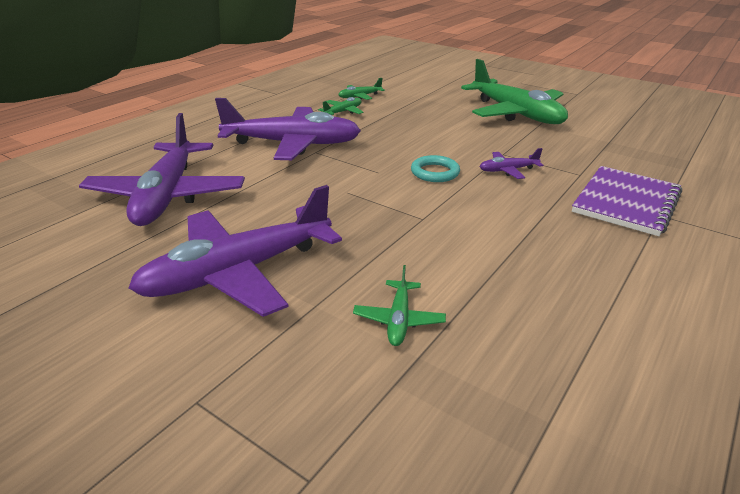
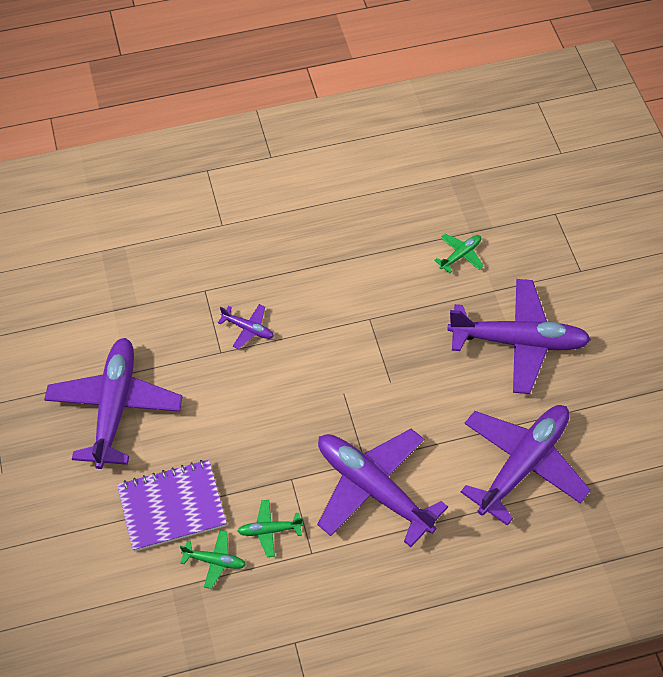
camera: 140 degrees left, 25 degrees up
(435, 172) = (303, 363): turquoise ring -> none
(516, 113) = (115, 407): green plane -> purple plane
(626, 202) = (224, 246): purple notebook -> purple notebook (172, 506)

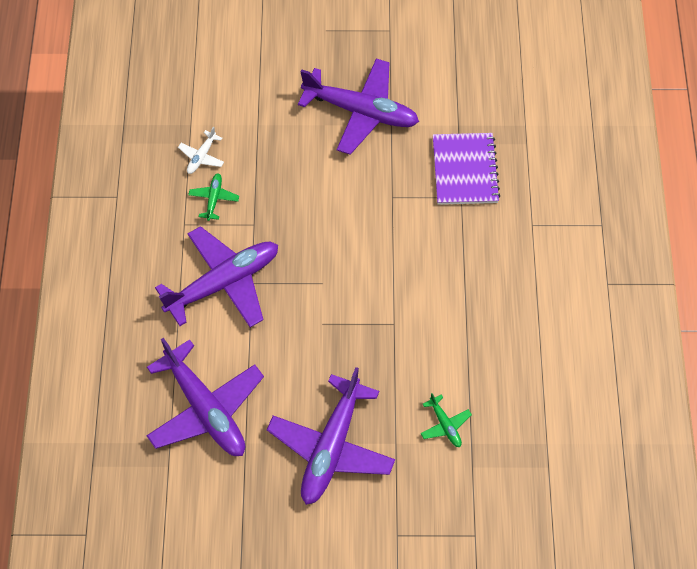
camera: 105 degrees right, 5 degrees up
(172, 506) = (258, 136): purple notebook -> purple notebook (464, 170)
(215, 561) = (201, 156): green plane -> white plane
(248, 329) = (410, 223): purple plane -> none

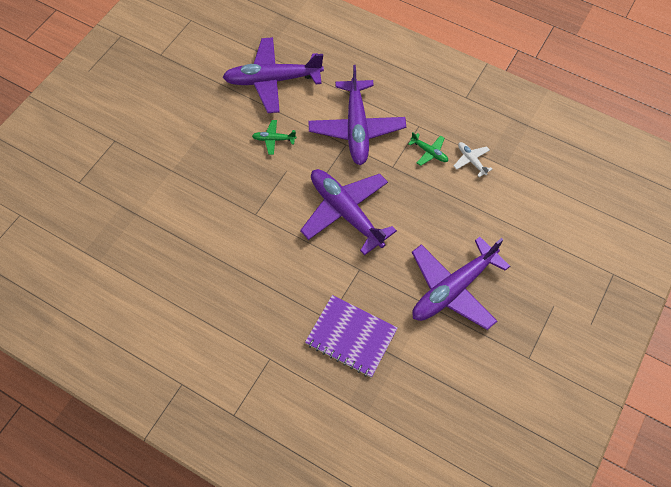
camera: 120 degrees right, 0 degrees up
(331, 447) = (196, 133): purple plane -> purple plane (345, 212)
(445, 425) = (160, 205): green plane -> green plane (273, 139)

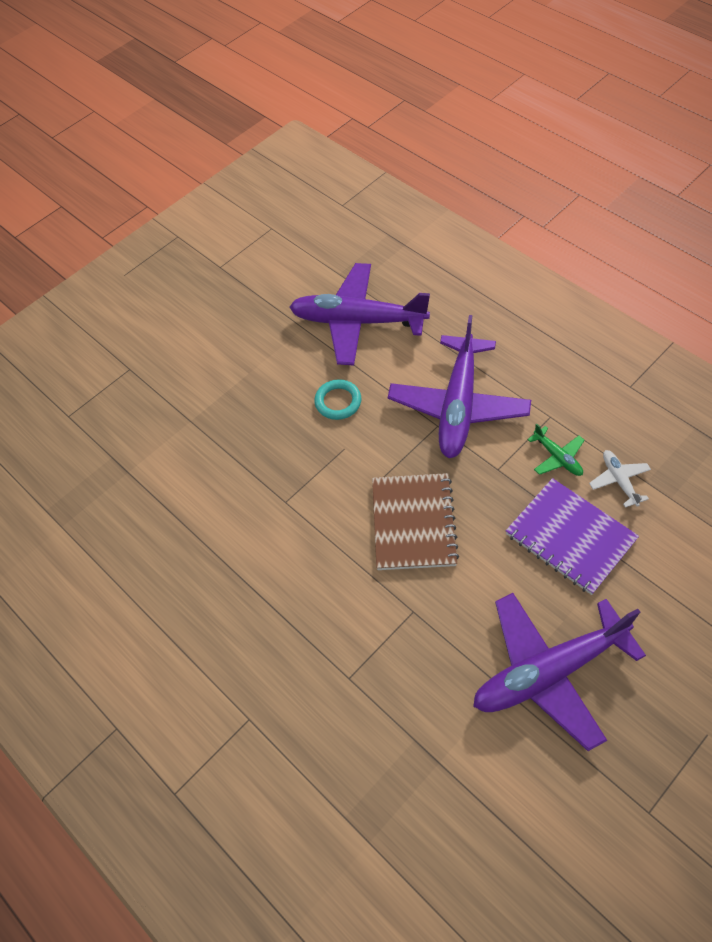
camera: 20 degrees right, 5 degrees down
(273, 139) = (338, 402): green plane -> turquoise ring
(345, 212) = (413, 523): purple plane -> brown notebook
(351, 336) = (375, 712): purple notebook -> purple notebook (570, 537)

